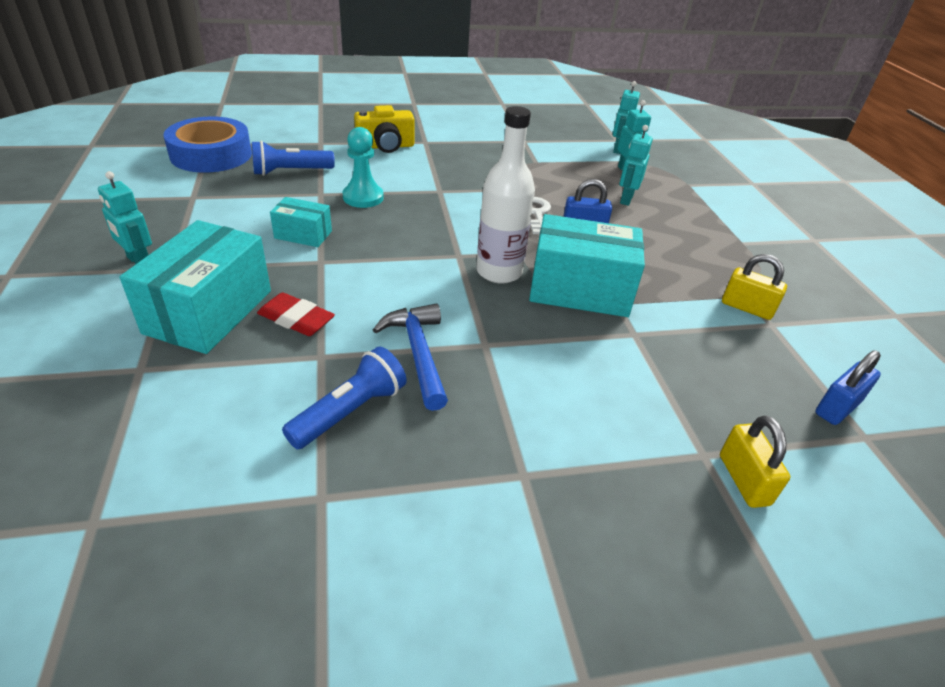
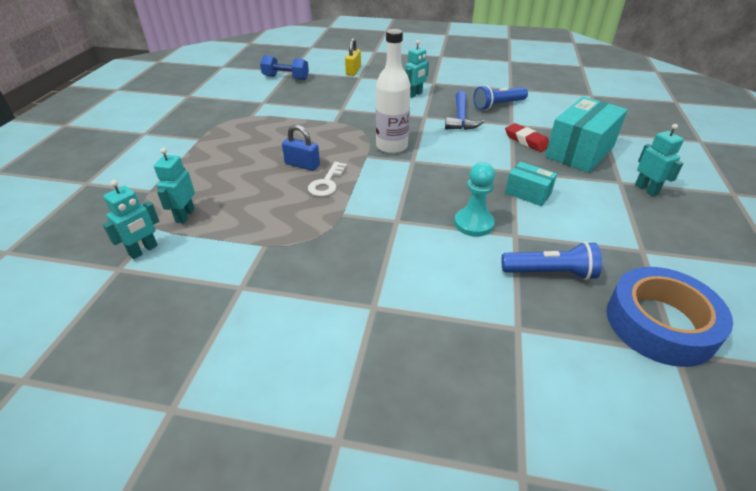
camera: 155 degrees left, 0 degrees up
(385, 146) = (430, 304): yellow camera -> none
(580, 290) = (349, 130): turquoise box -> none
(626, 199) = (232, 184): turquoise robot -> turquoise robot (415, 94)
(746, 308) = (263, 109): yellow padlock -> none
(837, 407) = (286, 78): blue padlock -> blue dumbbell

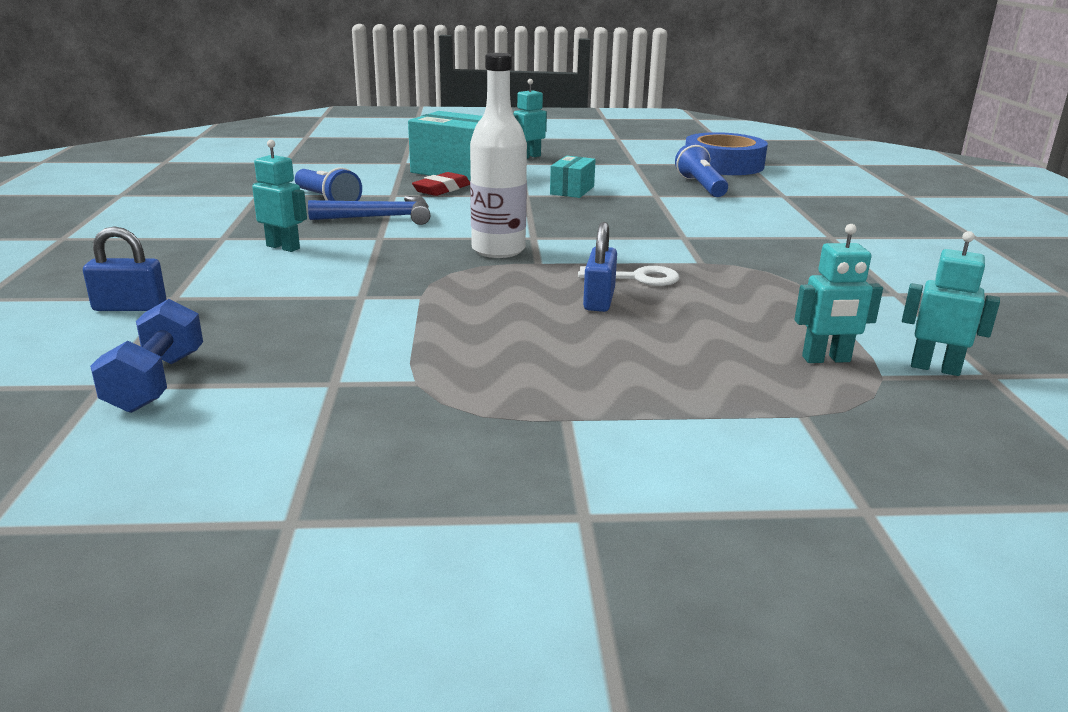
camera: 105 degrees left, 15 degrees down
(353, 71) = (130, 307): yellow padlock -> blue padlock
(473, 223) = (653, 208): turquoise pawn -> none

